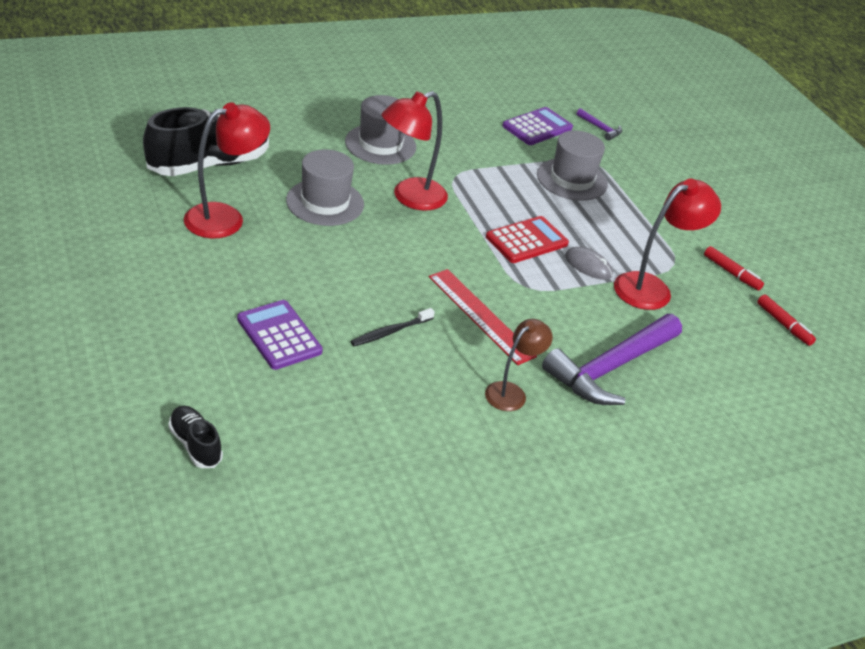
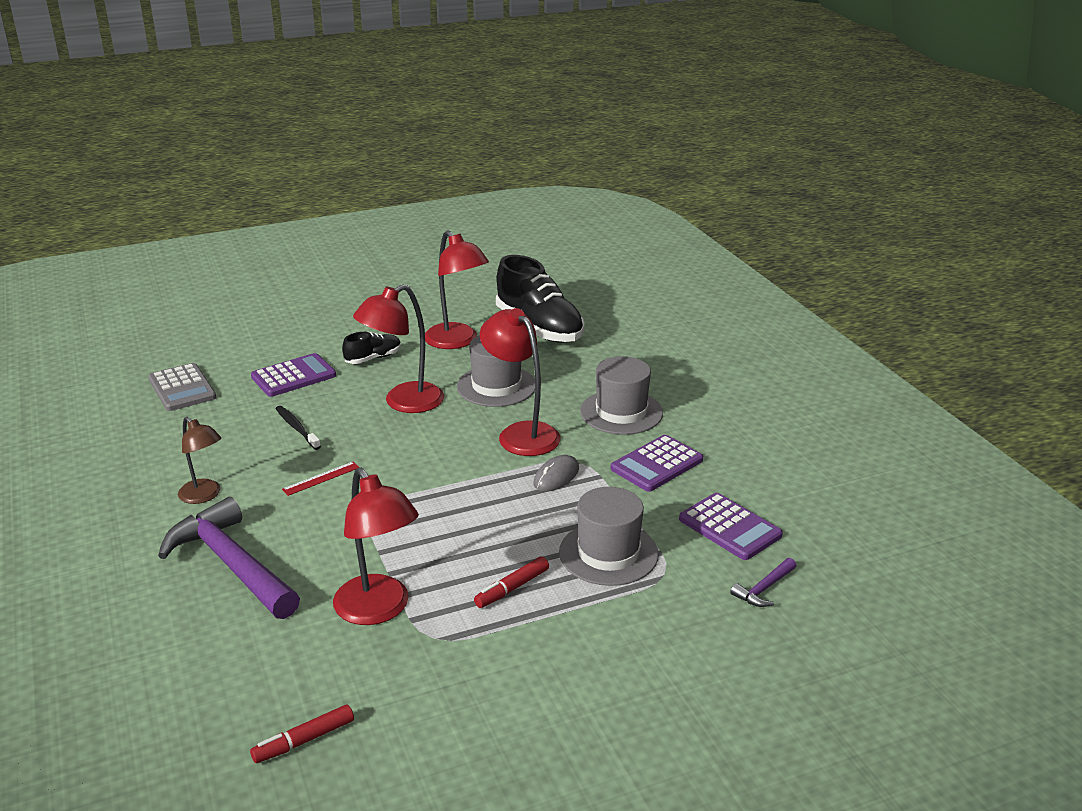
camera: 95 degrees right, 10 degrees down
(195, 444) = (173, 354): black shoe -> black shoe (373, 358)
(291, 428) = (182, 388): none -> grey calculator
(349, 260) = (403, 403): none -> red lamp
(459, 141) = (657, 464): none -> purple calculator
(480, 315) = (321, 478): red ruler -> red ruler, size x0.51
(526, 240) = (459, 511): red calculator -> none
(588, 266) = (417, 557): grey mouse -> grey mouse (556, 476)
(731, 273) = (420, 697): red marker -> red marker (512, 588)

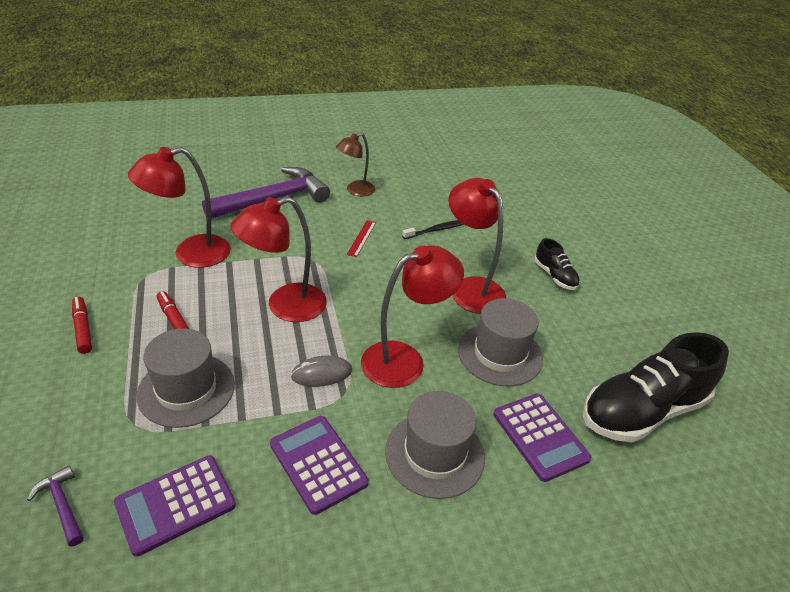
camera: 95 degrees right, 10 degrees up
(182, 388) = (501, 182): grey calculator -> none
(293, 376) = (520, 231): purple calculator -> purple calculator (540, 436)
(304, 740) = (93, 220): red marker -> red marker (83, 329)
(321, 478) = (361, 238): red ruler -> red ruler turned 45 degrees clockwise
(457, 342) = (596, 335): red lamp -> red lamp (285, 306)
(556, 476) = (321, 373): grey mouse -> grey mouse turned 60 degrees counterclockwise

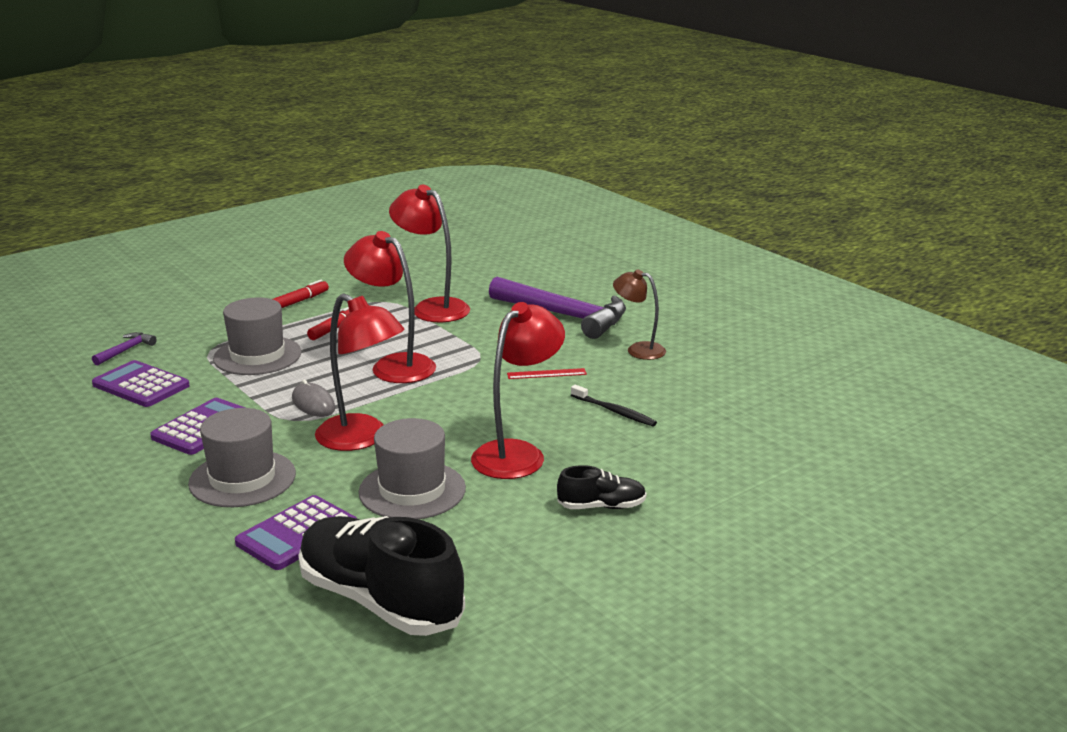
camera: 70 degrees right, 15 degrees down
(555, 276) = (602, 506): black shoe -> black shoe turned 135 degrees counterclockwise

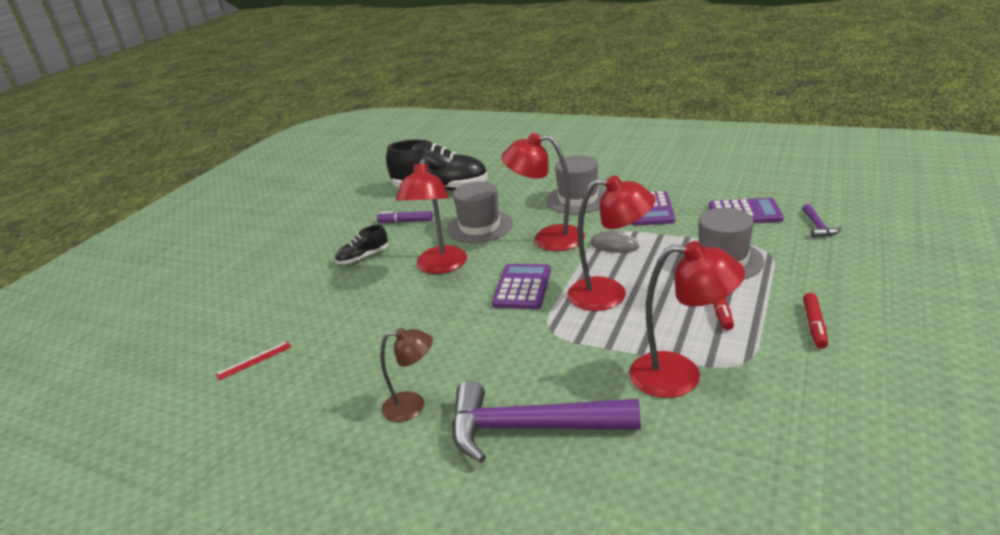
camera: 155 degrees right, 5 degrees up
(297, 534) = (511, 192): purple calculator -> purple calculator (522, 287)
(499, 547) = (405, 221): none -> purple marker
(546, 374) = (477, 338): red ruler -> red ruler (254, 360)
(614, 411) = (394, 323): black toothbrush -> none

